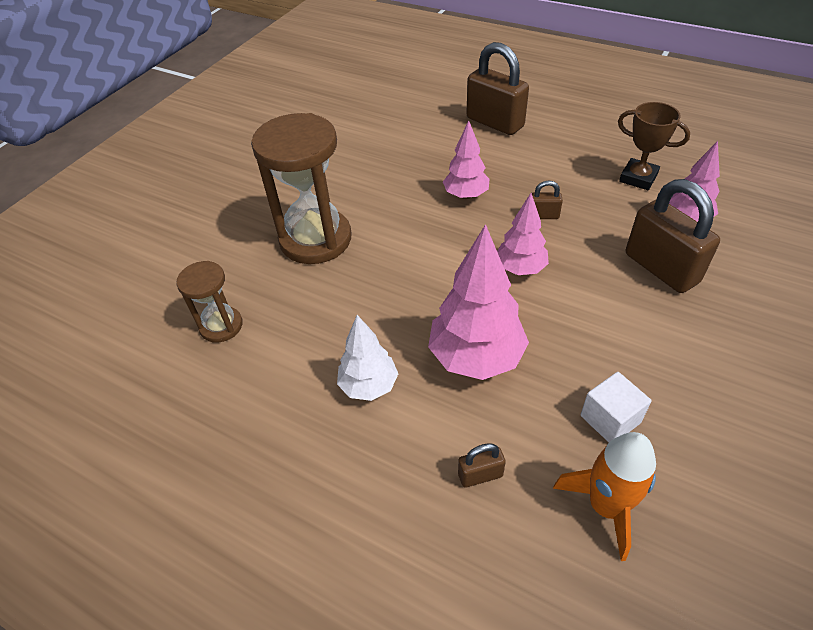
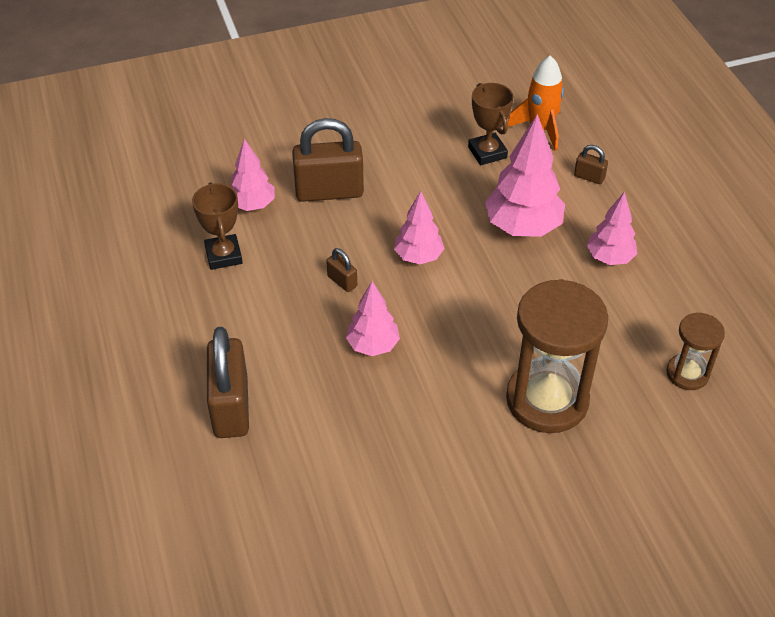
camera: 140 degrees left, 0 degrees up
(369, 386) = (609, 258): white tree -> pink tree
(610, 419) = (487, 152): white cube -> brown trophy
(661, 268) = (329, 191): brown padlock -> brown padlock turned 75 degrees clockwise

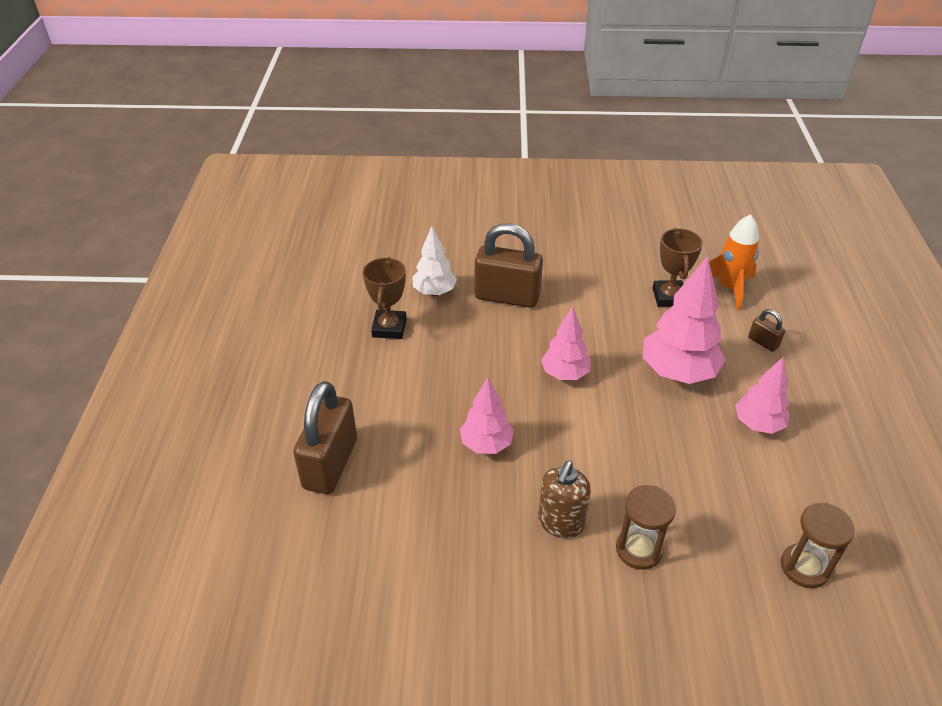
camera: 20 degrees right, 5 degrees down
(252, 205) = (434, 292): pink tree -> white tree
(342, 281) = (483, 377): brown padlock -> none
(470, 398) = (560, 523): none -> brown soap dispenser
(547, 400) = (639, 549): brown hourglass -> brown hourglass, size x0.53

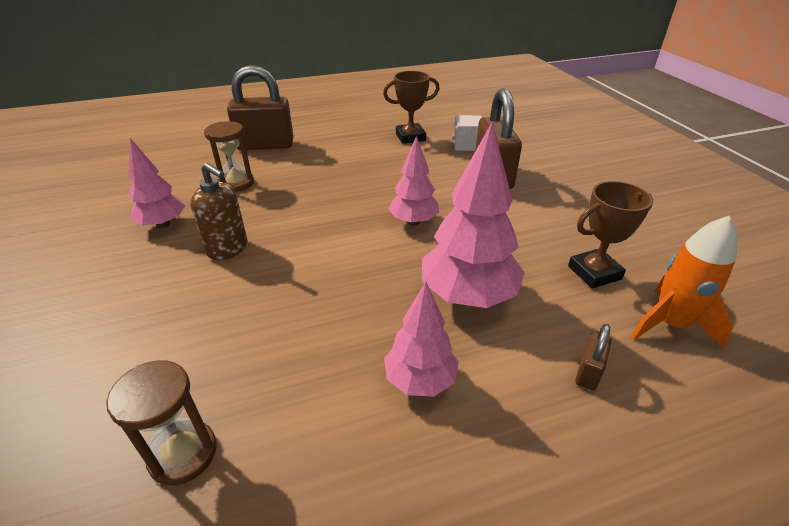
camera: 70 degrees right, 5 degrees down
(434, 292) = (467, 145): white tree -> white cube
(486, 444) = (306, 198): pink tree -> pink tree (163, 224)
(560, 523) = (228, 249): brown soap dispenser -> brown soap dispenser turned 150 degrees counterclockwise
(639, 549) = (202, 300): brown hourglass -> brown hourglass (236, 183)

